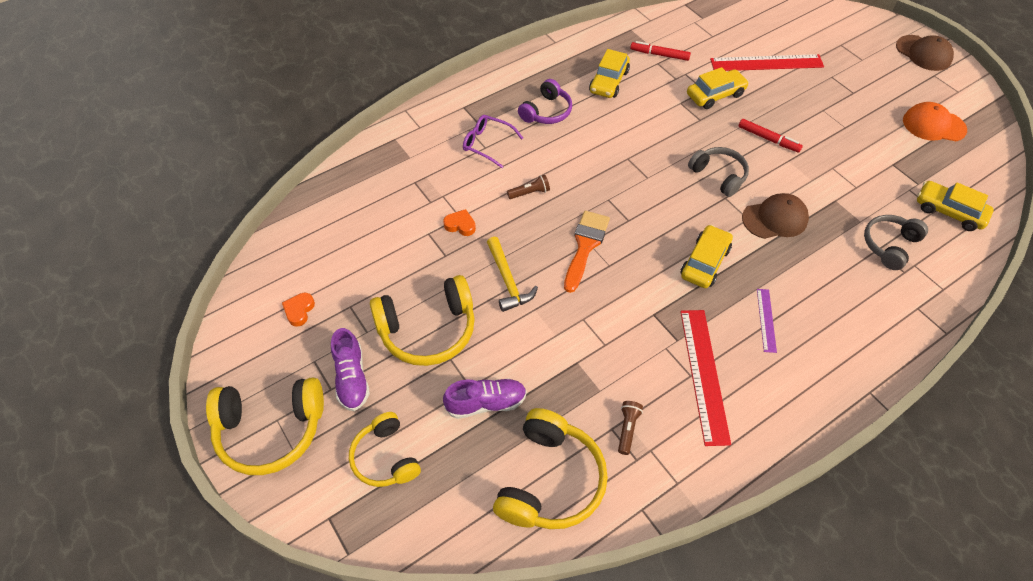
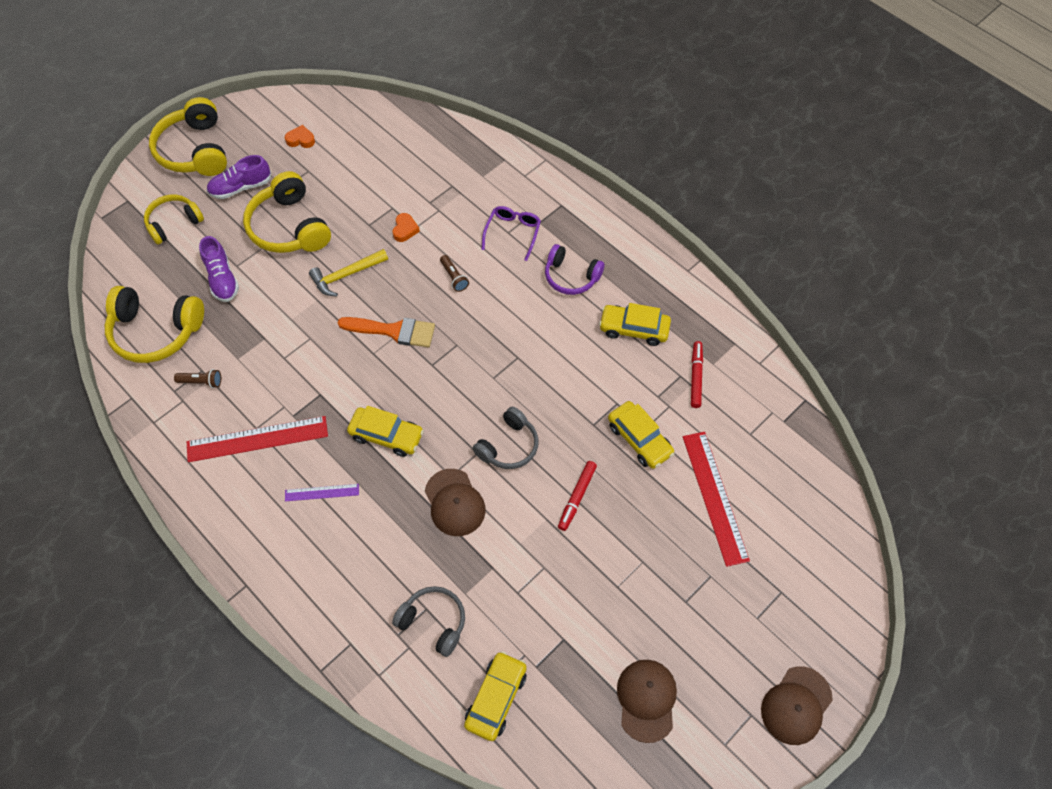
camera: 80 degrees right, 5 degrees up
(933, 125) = (646, 700): orange cap -> brown cap

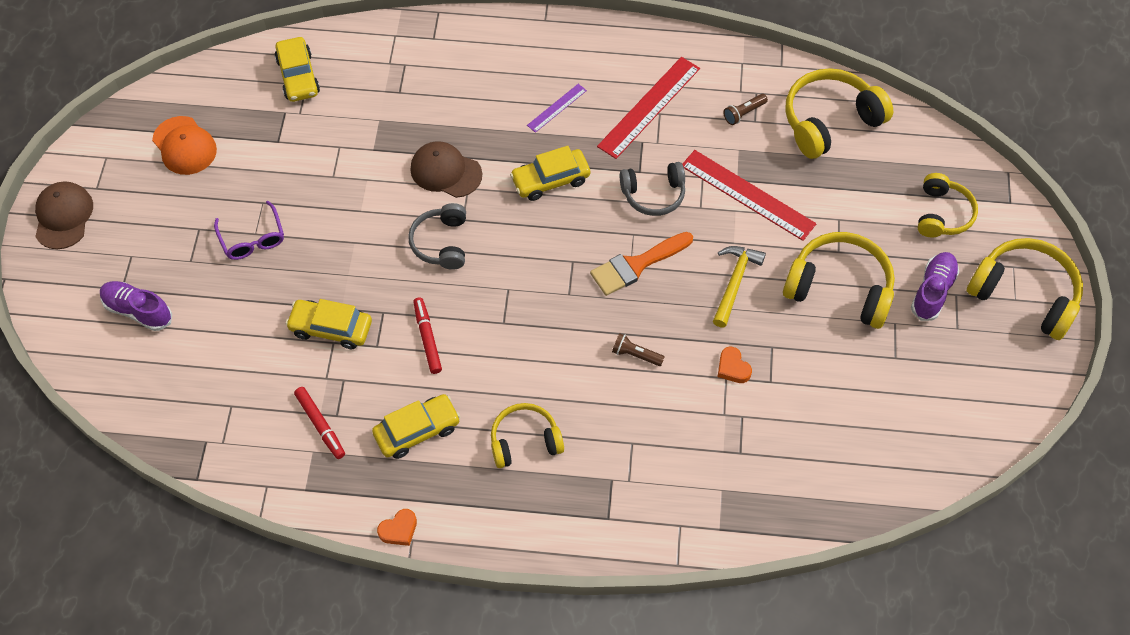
camera: 140 degrees right, 0 degrees up
(222, 279) = (835, 199): purple shoe -> purple shoe (138, 310)
(301, 140) = (945, 385): orange heart -> orange heart (399, 530)
(433, 622) = (386, 88): grey headphones -> grey headphones (653, 194)
(512, 233) = (626, 445): purple glasses -> purple glasses (252, 238)
(571, 277) = (525, 441): purple headphones -> yellow headphones
(577, 497) = (348, 243): red marker -> red marker (427, 338)
(646, 700) = (184, 146): brown cap -> orange cap
(714, 497) = (228, 326): red ruler -> red ruler (747, 195)

